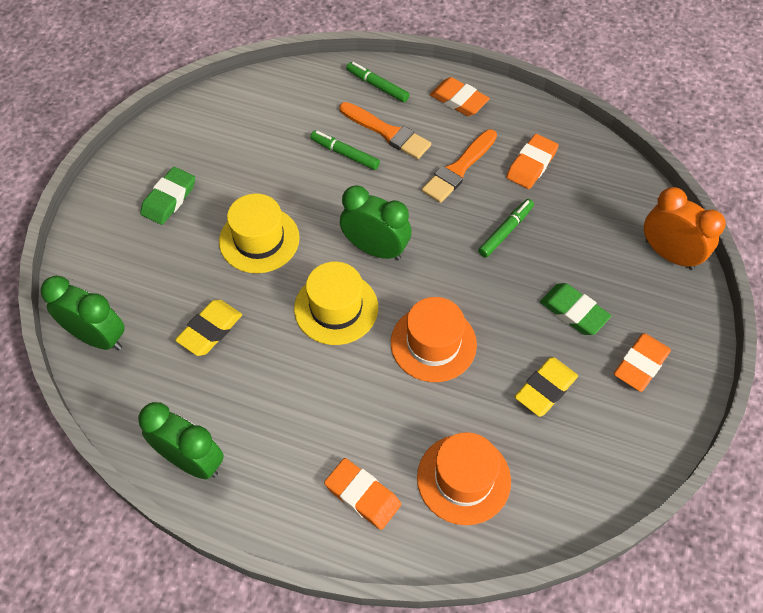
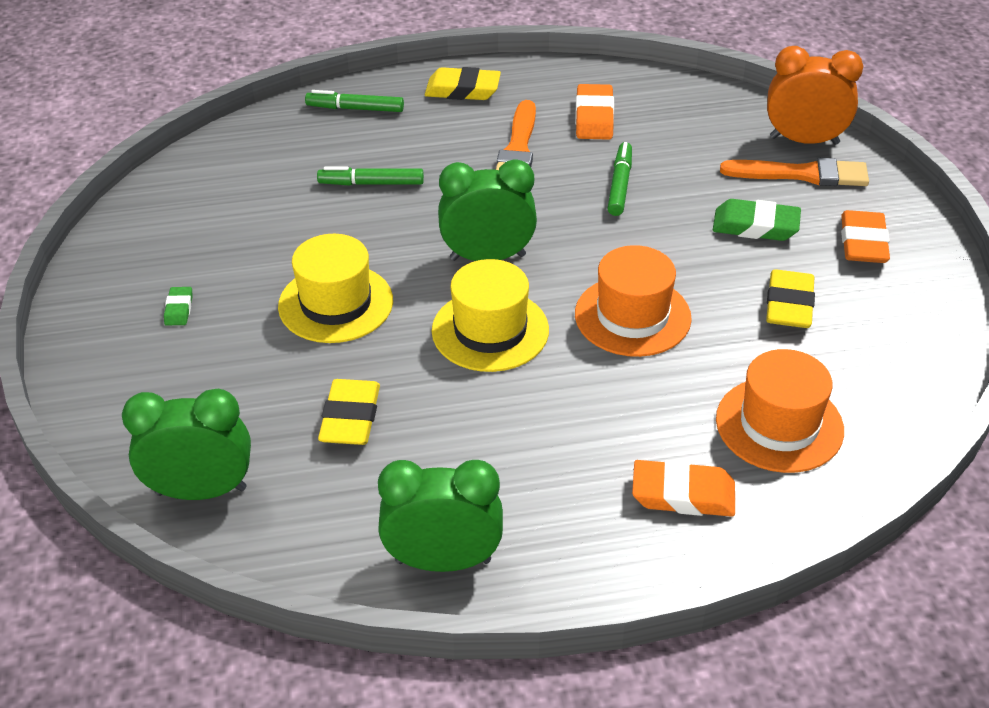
camera: 30 degrees left, 15 degrees down
(169, 199) = (179, 309): green eraser -> green eraser, size x0.53
(387, 132) = (405, 146): orange brush -> orange brush (802, 174)
(458, 100) = (462, 90): orange eraser -> yellow eraser

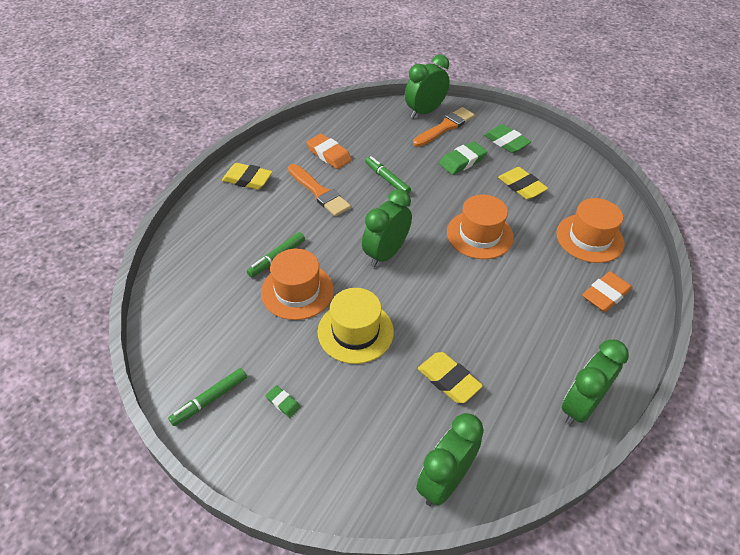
camera: 50 degrees left, 5 degrees up
(342, 227) = (297, 291): none -> orange hat
(355, 108) = (206, 225): green marker -> green marker (209, 400)
(462, 90) = (247, 179): yellow eraser -> yellow eraser turned 60 degrees clockwise
(490, 330) = (439, 287): yellow hat -> none
(804, 140) = (424, 111): orange clock -> green clock
(863, 243) = (506, 142): orange eraser -> green eraser

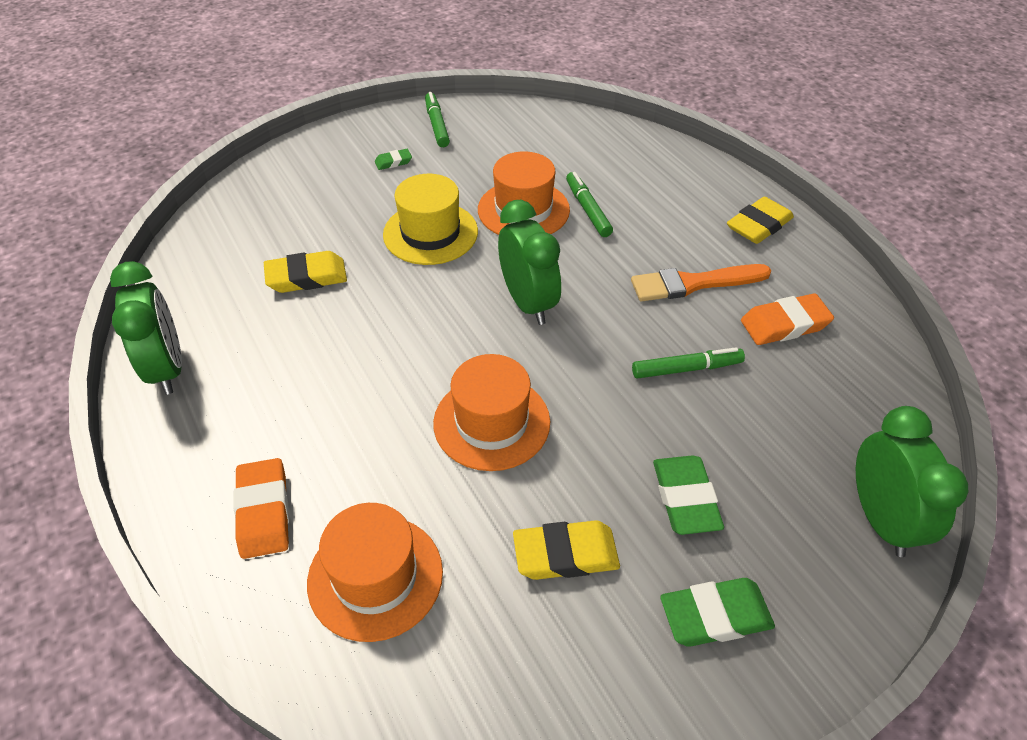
camera: 120 degrees right, 0 degrees up
(444, 481) = (219, 228): green clock -> none
(445, 127) = (810, 528): orange brush -> none

